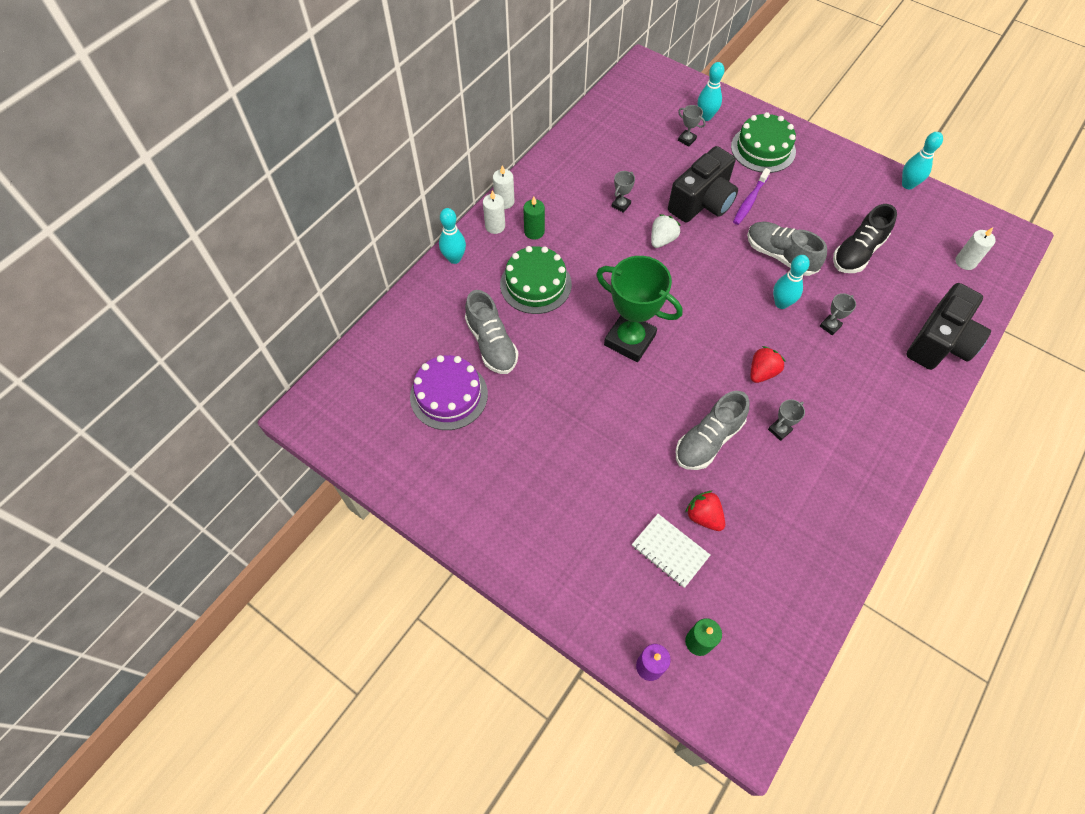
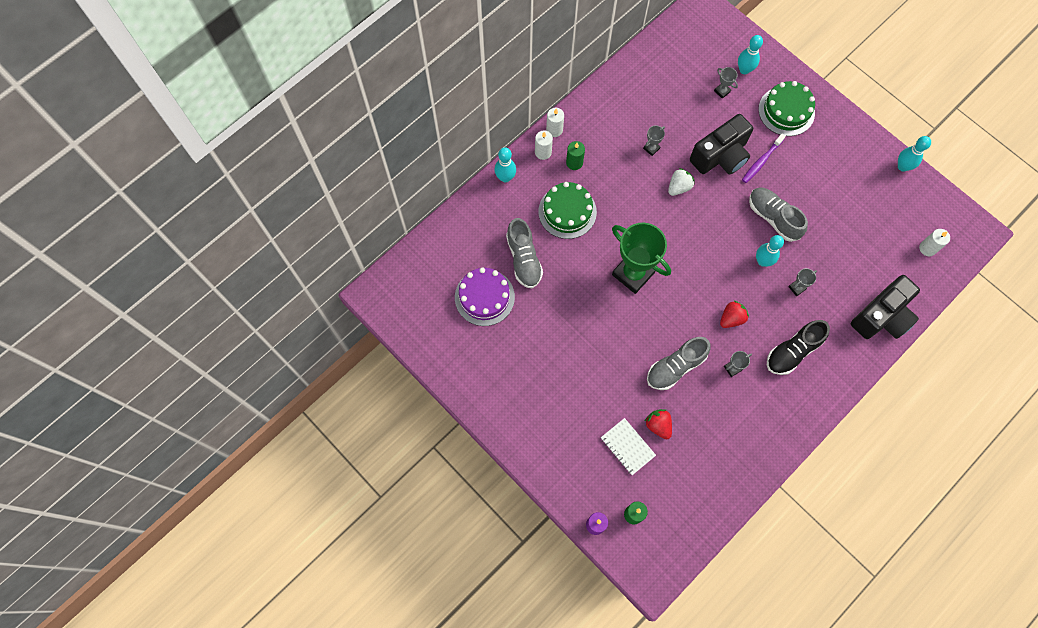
camera: 10 degrees right, 10 degrees up
(857, 252) = (839, 225): black shoe -> black shoe (792, 351)

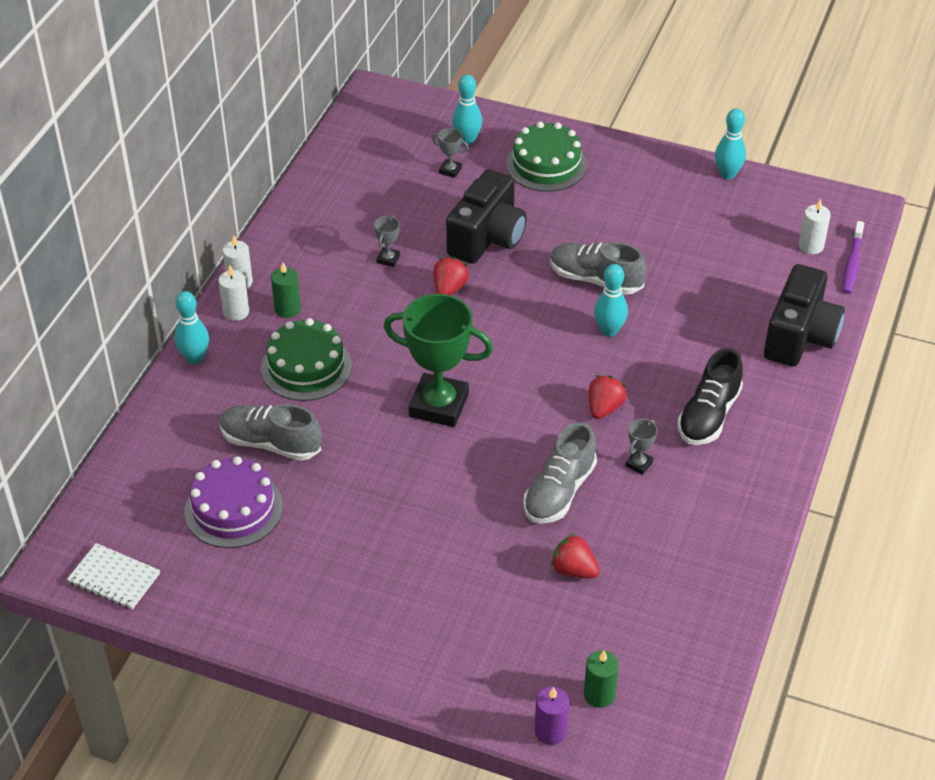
camera: 25 degrees left, 25 degrees down
(524, 259) = (270, 443): grey shoe -> grey shoe turned 150 degrees clockwise
(627, 447) = (544, 613): white notebook -> white notebook (114, 578)
(679, 187) = (449, 288): white strawberry -> red strawberry
(761, 161) = (544, 226): purple toothbrush -> purple toothbrush (852, 263)
(797, 288) = (671, 344): grey trophy -> none

